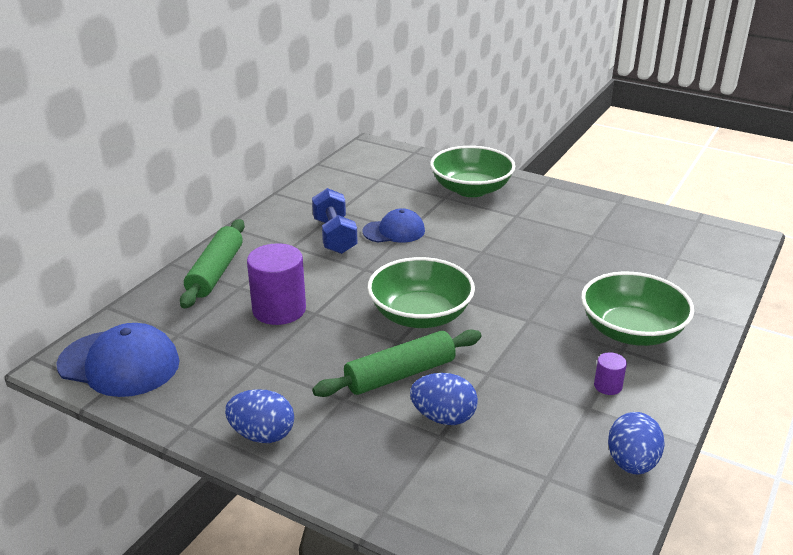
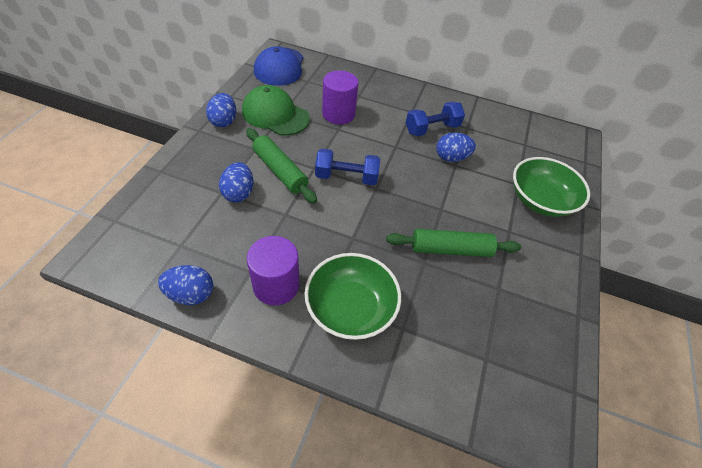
camera: 75 degrees right, 20 degrees up
(215, 272) = (371, 85): green rolling pin -> green rolling pin (450, 249)
(261, 374) = (275, 115): none -> green cap
(394, 231) = (451, 158): blue cap -> blue egg
(420, 315) = (346, 177): green bowl -> blue dumbbell
(608, 386) = (276, 285): purple cylinder -> purple cylinder, size x2.16

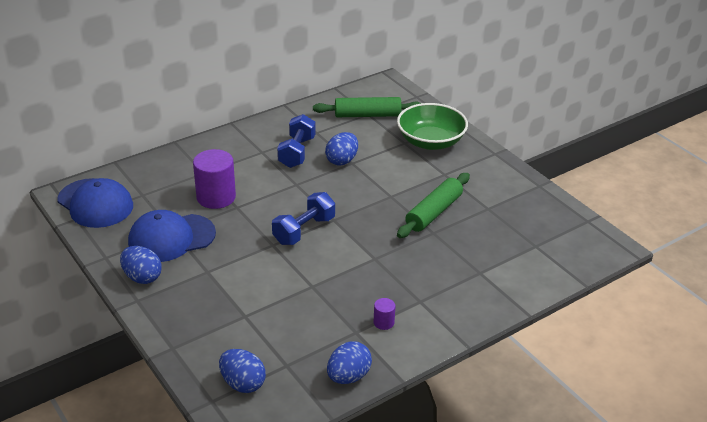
camera: 50 degrees left, 15 degrees down
(239, 193) = (257, 305): blue egg -> blue egg (243, 383)
(275, 115) = (171, 238): green cap -> blue cap
(276, 285) = (383, 322): purple cylinder -> purple cylinder, size x0.46
(280, 171) = (255, 267): green rolling pin -> green rolling pin (367, 115)
(350, 308) = (440, 291): green bowl -> none

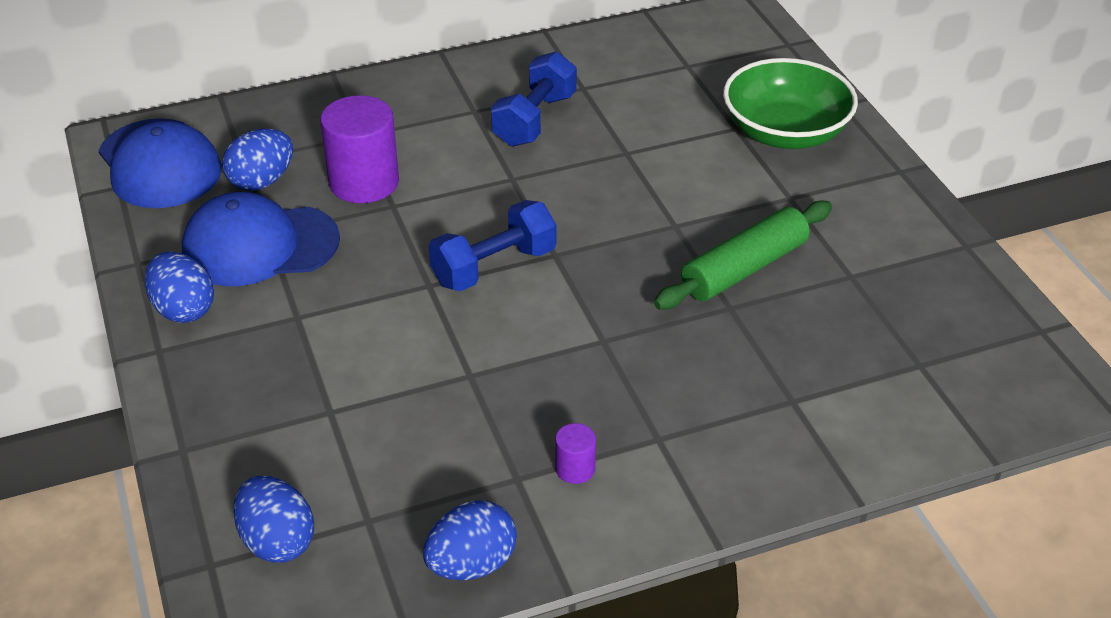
camera: 15 degrees right, 5 degrees up
(342, 160) = (609, 146): blue egg -> blue egg (262, 181)
(367, 115) = (686, 68): green rolling pin -> none

